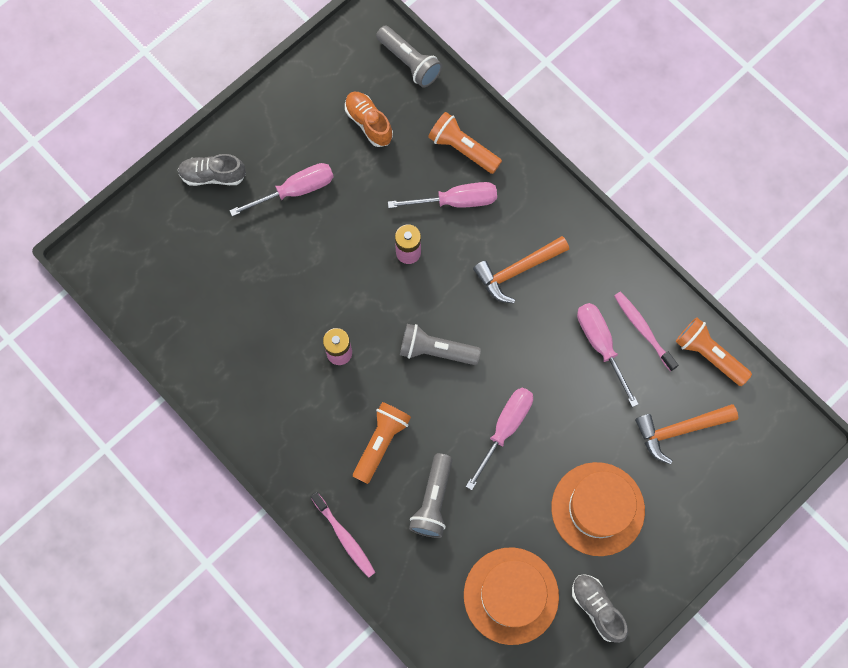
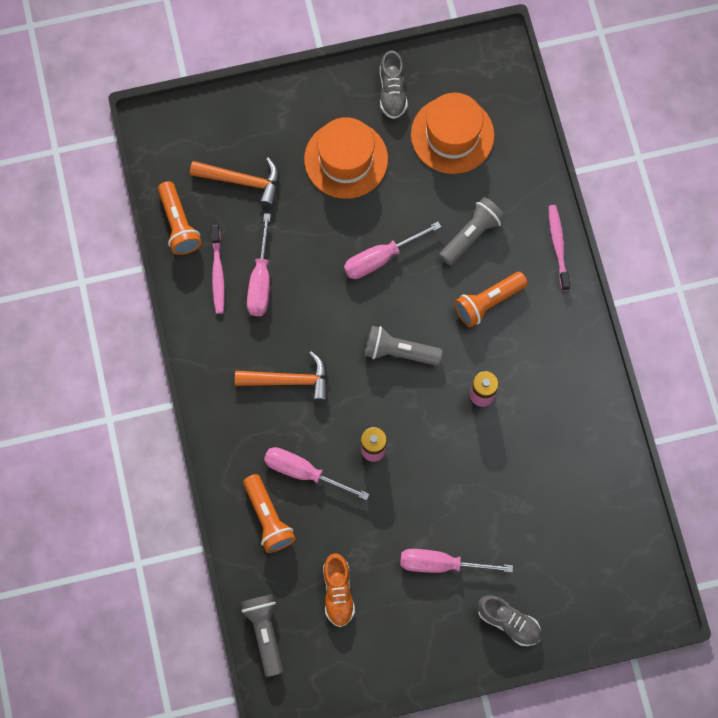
camera: 150 degrees left, 0 degrees up
(436, 350) = (399, 351): grey flashlight -> grey flashlight turned 150 degrees clockwise

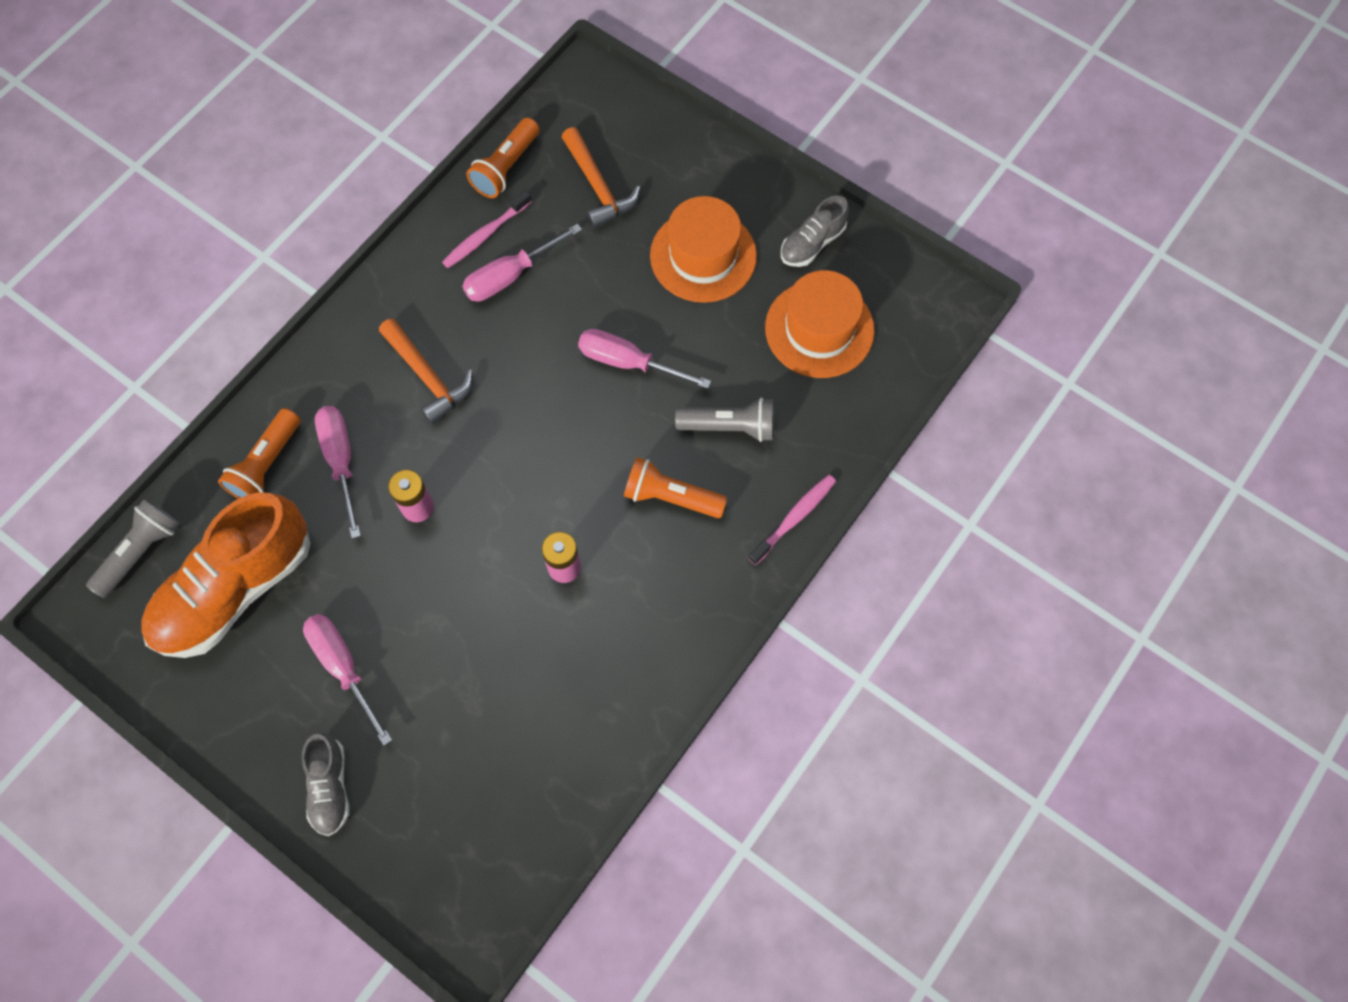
camera: 50 degrees right, 5 degrees down
(338, 592) = (236, 589): orange shoe -> orange shoe, size x2.06
(399, 351) = (544, 453): grey flashlight -> none

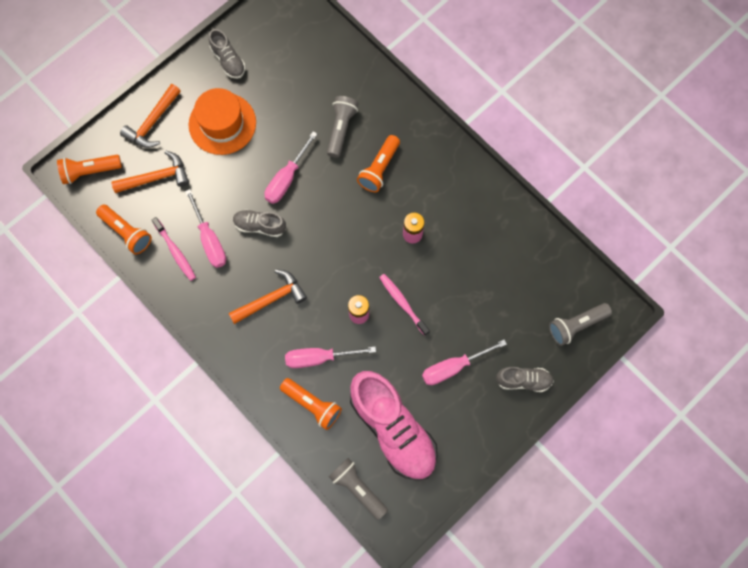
camera: 80 degrees left, 5 degrees up
(236, 589) = (393, 429): orange shoe -> pink shoe
(437, 868) = (576, 325): none -> grey flashlight
(543, 339) = (260, 226): none -> grey shoe
(593, 103) = (90, 171): none -> orange flashlight
(686, 164) = (153, 122): none -> orange hammer
(794, 518) = (405, 105): pink toothbrush -> pink toothbrush (403, 303)
(819, 329) = (287, 68): orange hat -> none

